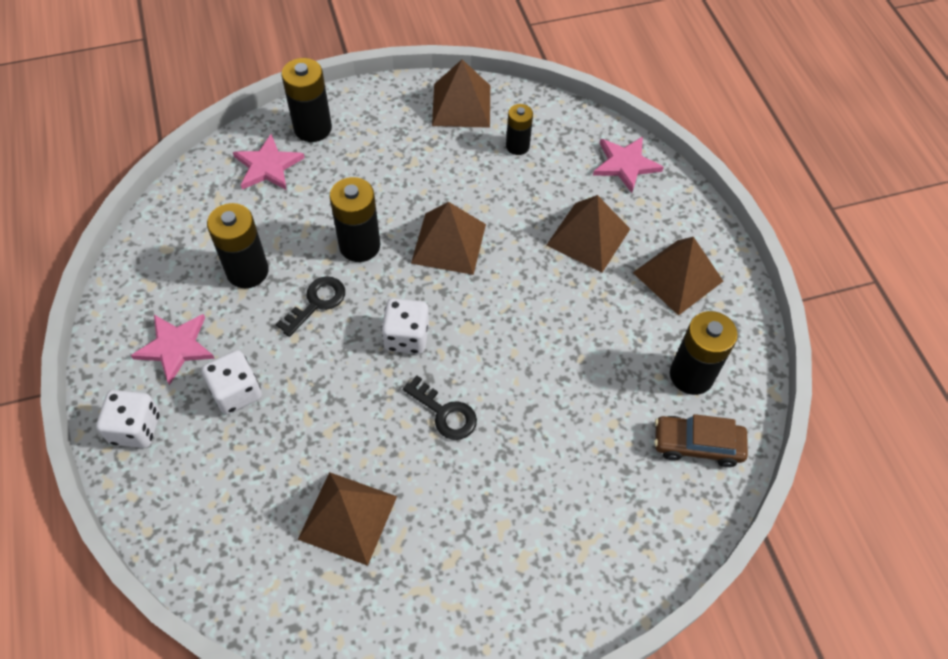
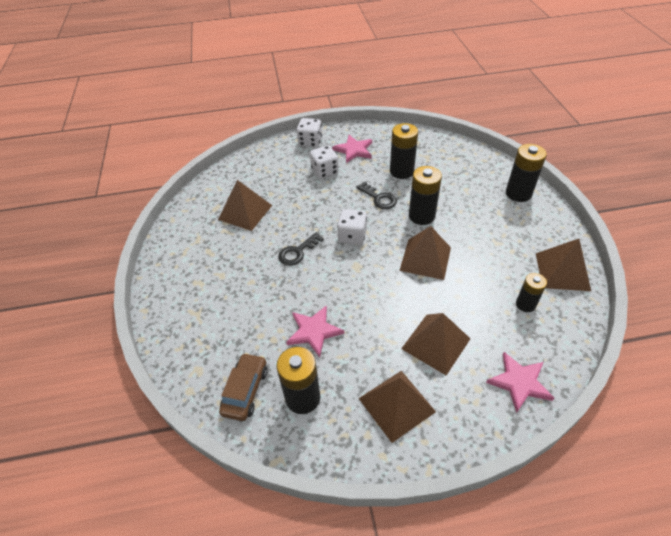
camera: 100 degrees right, 10 degrees down
(268, 166) = (481, 175): pink star -> pink star (314, 331)

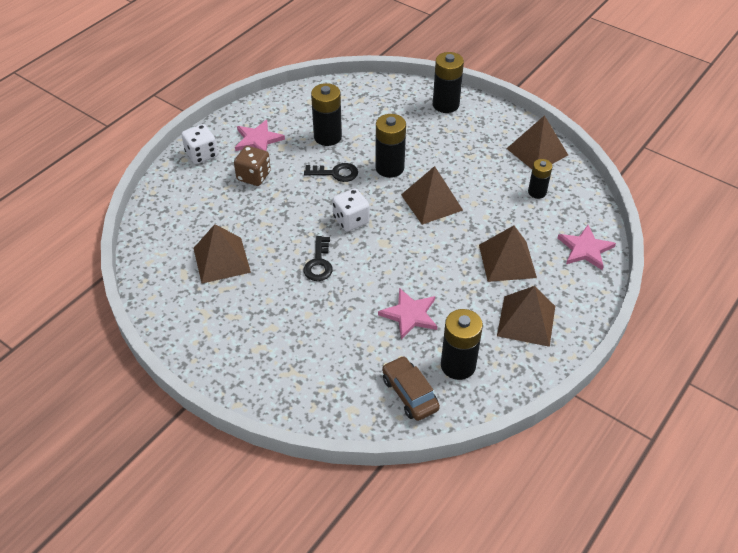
camera: 45 degrees left, 0 degrees up
(324, 171) = (254, 176): white dice -> brown dice

